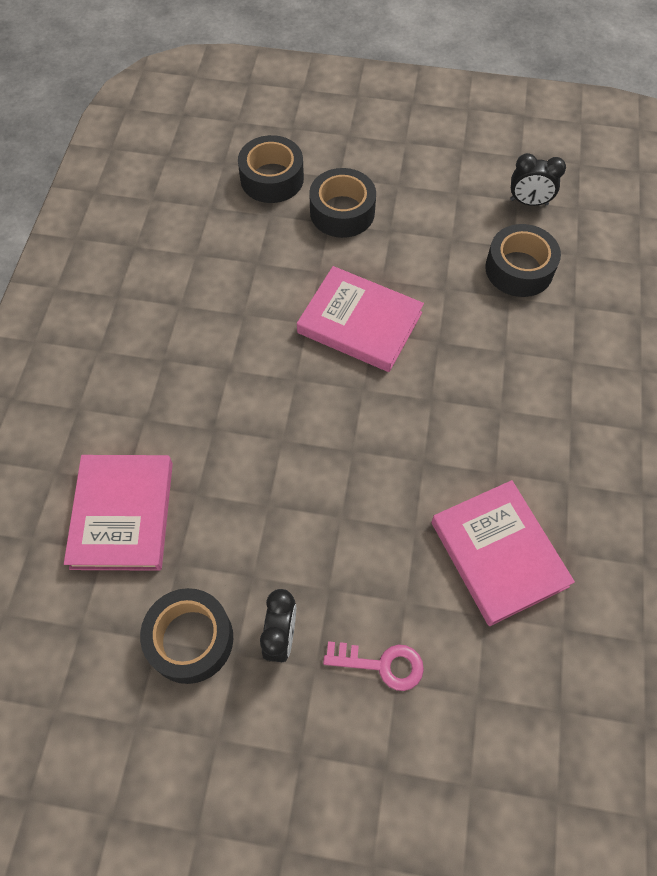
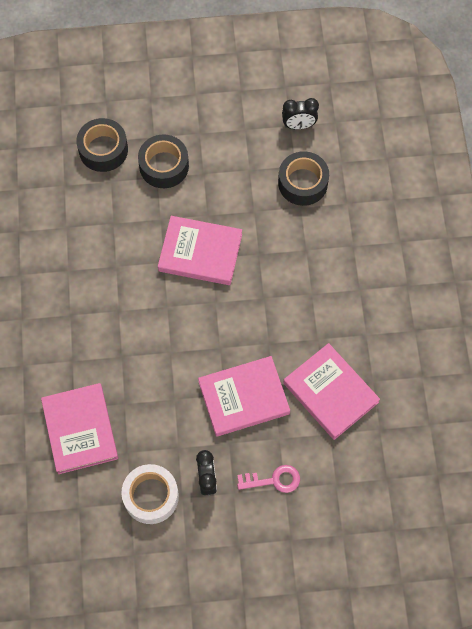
camera: 15 degrees left, 5 degrees up
(190, 639) = (151, 496): black tape -> white tape
(368, 528) = (243, 397): none -> pink book

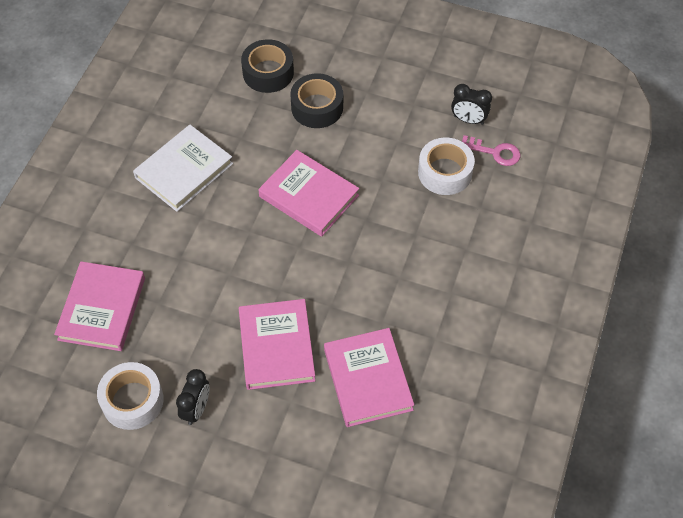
camera: 25 degrees right, 10 degrees down
(80, 274) = (184, 171): none -> white book
(243, 397) = (277, 346): pink book -> pink book turned 75 degrees clockwise
(273, 480) = (263, 439): pink key -> pink key (494, 152)
(302, 183) = (445, 172): black tape -> white tape

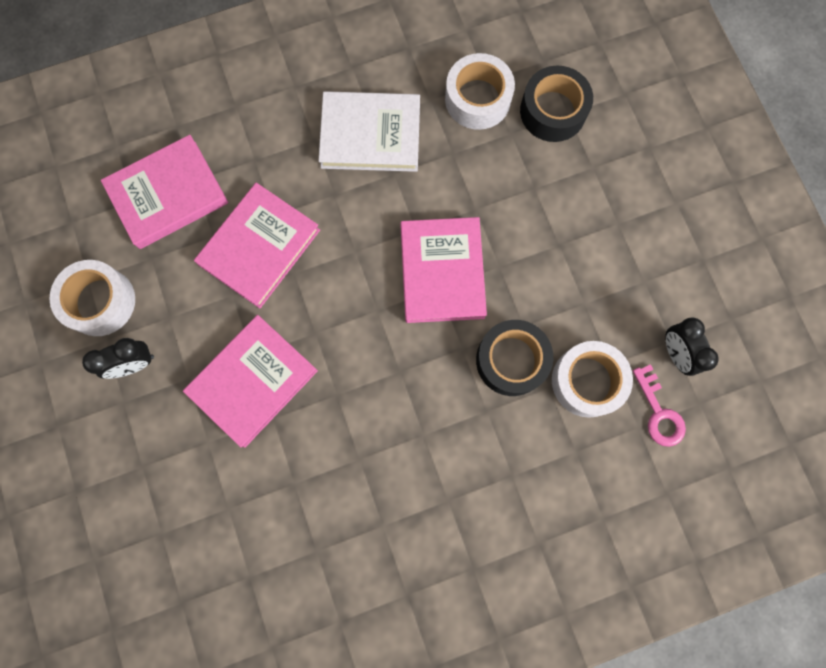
camera: 50 degrees right, 20 degrees up
(221, 102) = (477, 99): none -> white tape
(317, 107) = (553, 192): black tape -> black tape (511, 360)
(368, 379) = (286, 496): pink book -> pink book (259, 247)

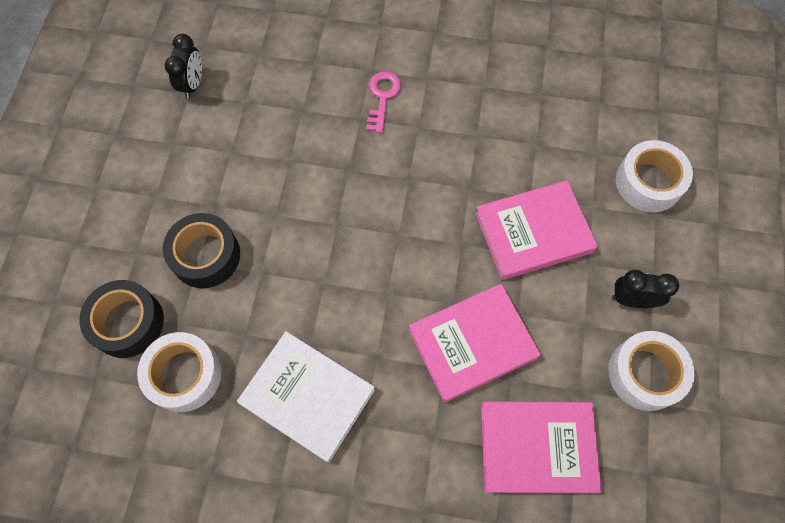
camera: 150 degrees left, 10 degrees down
(442, 272) = (325, 235): pink book -> none
(511, 360) = (316, 142): black tape -> black tape (206, 256)
(587, 381) = (271, 99): white tape -> white tape (648, 182)
(658, 412) = (237, 56): pink key -> pink key (382, 97)

